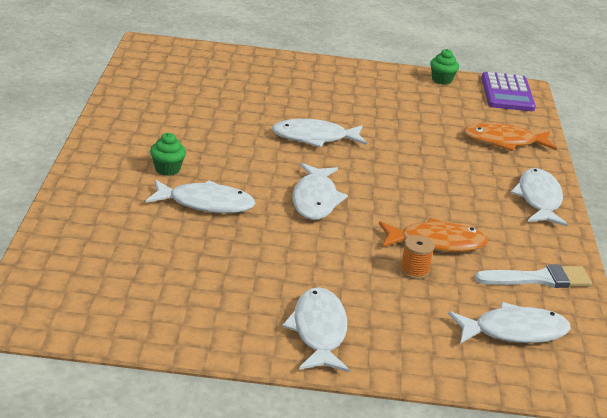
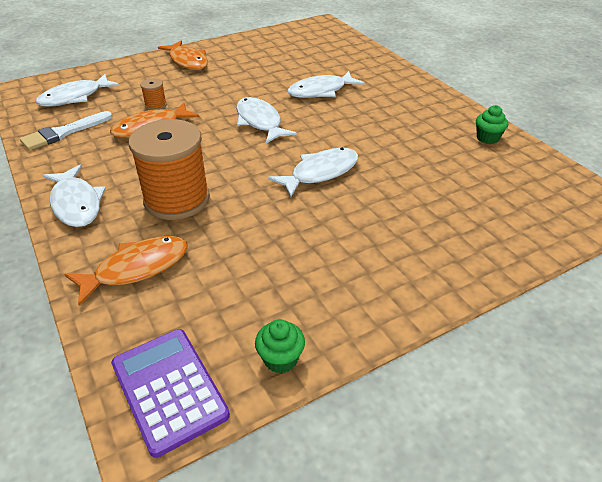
camera: 150 degrees right, 10 degrees up
(167, 169) = (375, 100): green cupcake -> green cupcake (487, 138)
(319, 331) = (187, 61): white fish -> orange fish
(451, 168) = (177, 199): none -> orange spool

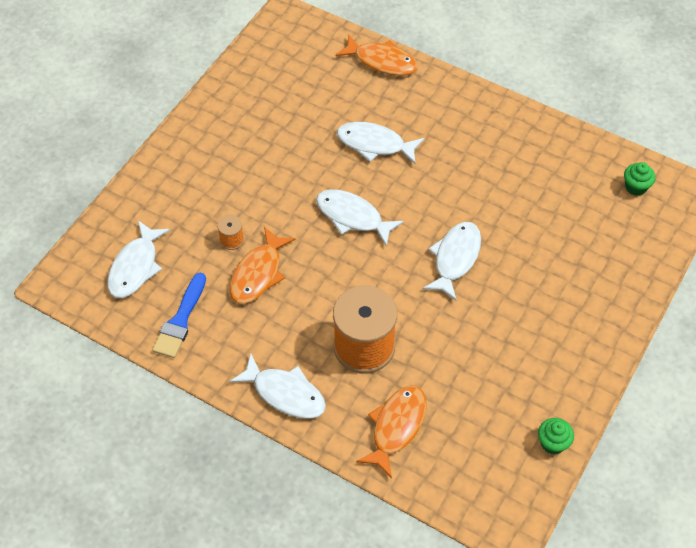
camera: 30 degrees left, 15 degrees up
(63, 133) = (180, 320): white brush -> blue brush
(169, 389) = (503, 500): purple calculator -> none
(187, 61) = (197, 154): orange fish -> orange fish (382, 61)
(321, 91) = (374, 144): white fish -> white fish turned 75 degrees clockwise
(487, 138) = (562, 148): green cupcake -> green cupcake (635, 187)

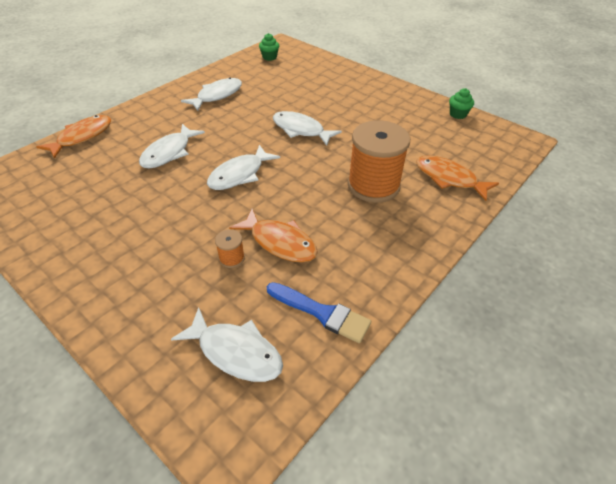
camera: 80 degrees left, 10 degrees down
(285, 393) = (417, 239): white fish -> white fish (217, 95)

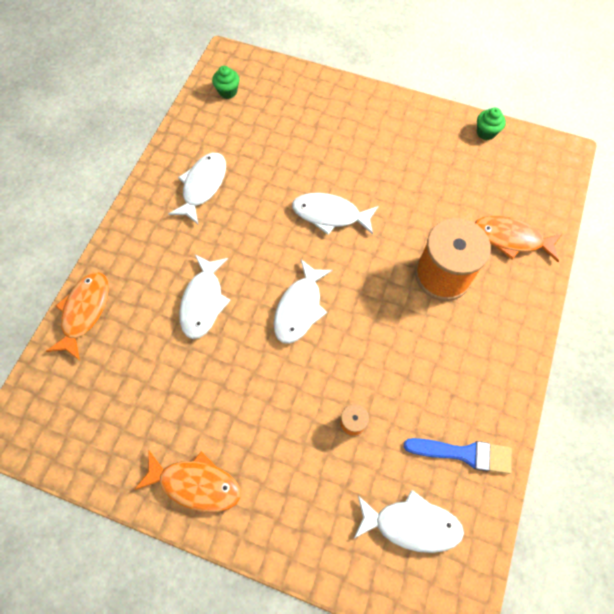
camera: 20 degrees left, 20 degrees up
(280, 242) = (387, 386): orange fish -> orange fish (195, 484)

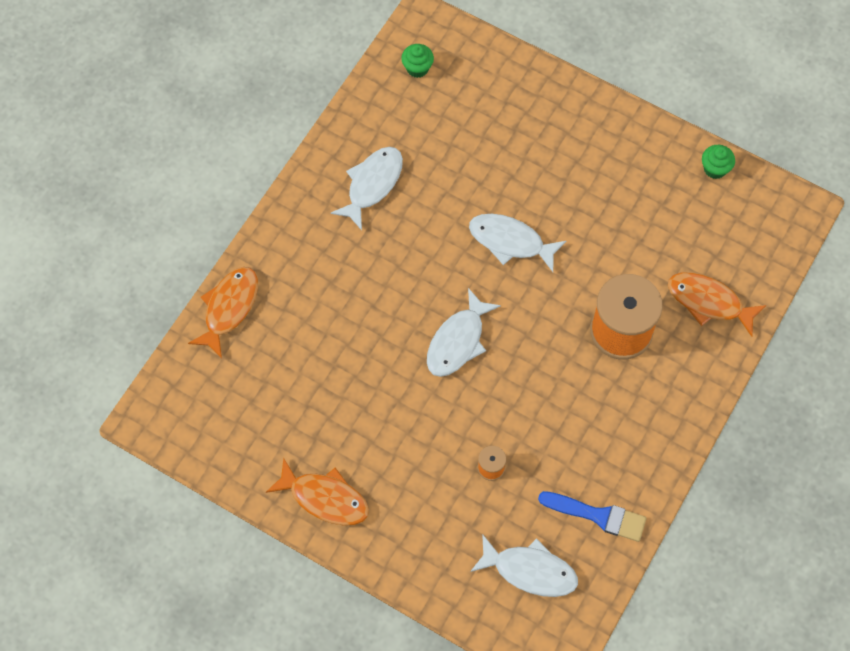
camera: 10 degrees right, 0 degrees up
(203, 302) = (356, 318): white fish -> none

